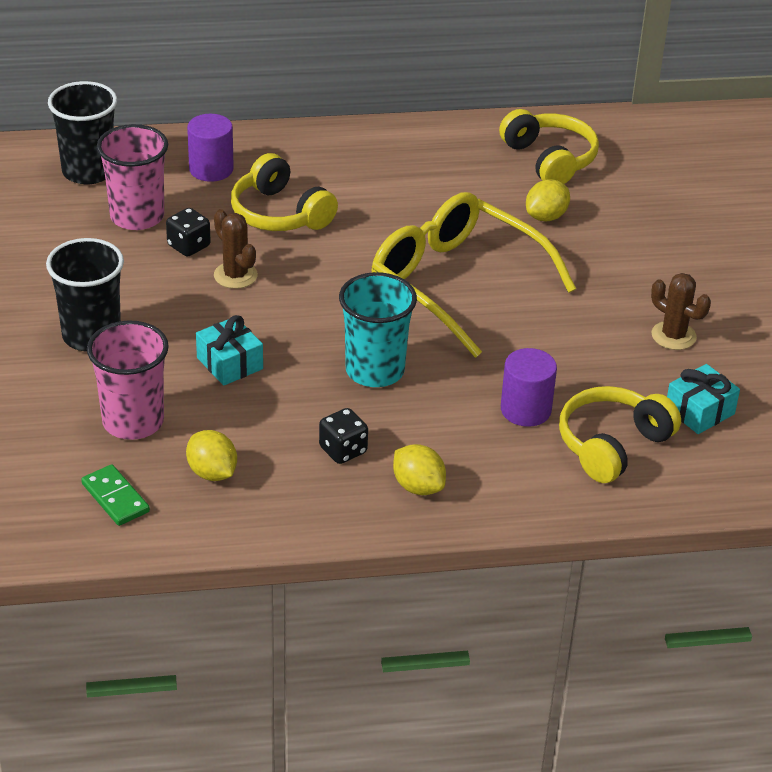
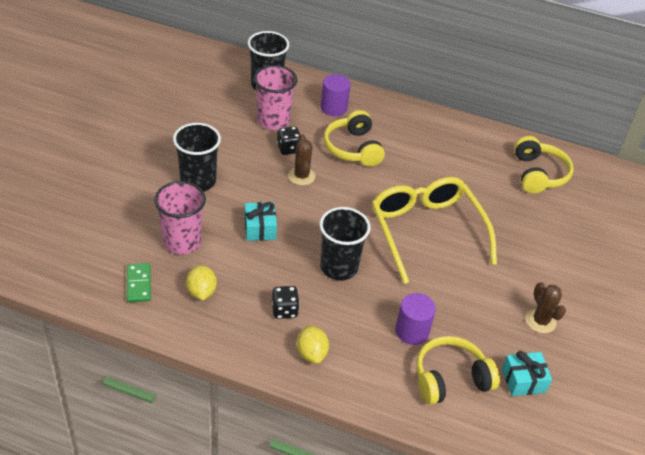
camera: 25 degrees right, 5 degrees up
(375, 370) = (339, 267): turquoise cup -> black cup
(546, 216) = (511, 210): yellow lemon -> none

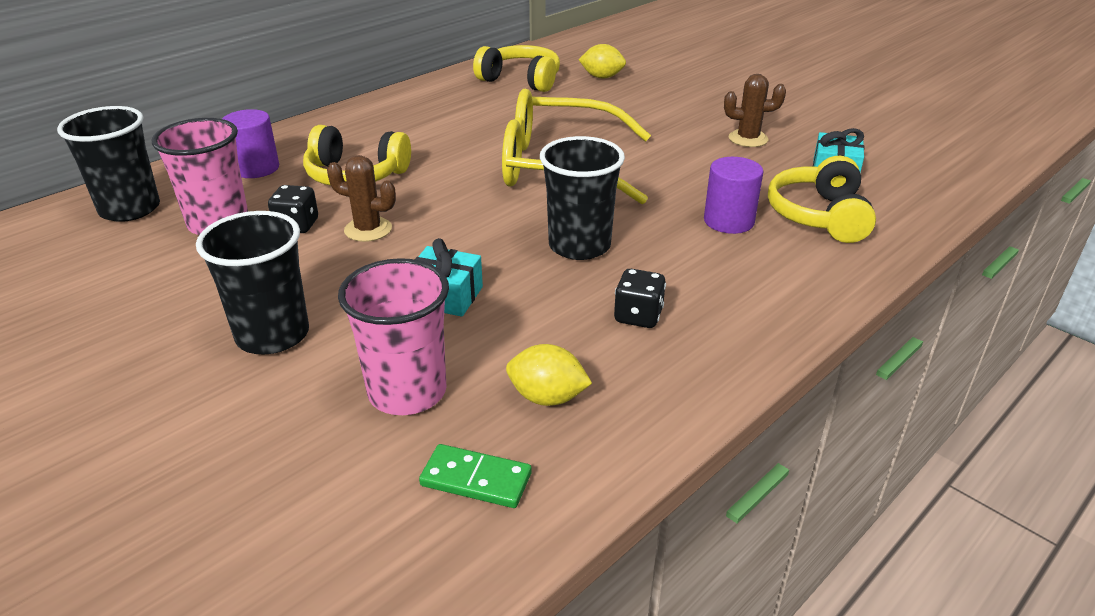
camera: 60 degrees left, 10 degrees down
(311, 353) = (737, 313): yellow lemon -> yellow lemon (602, 77)

